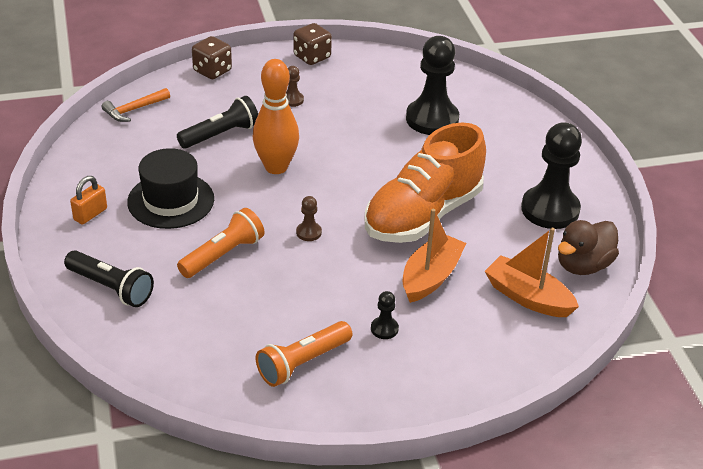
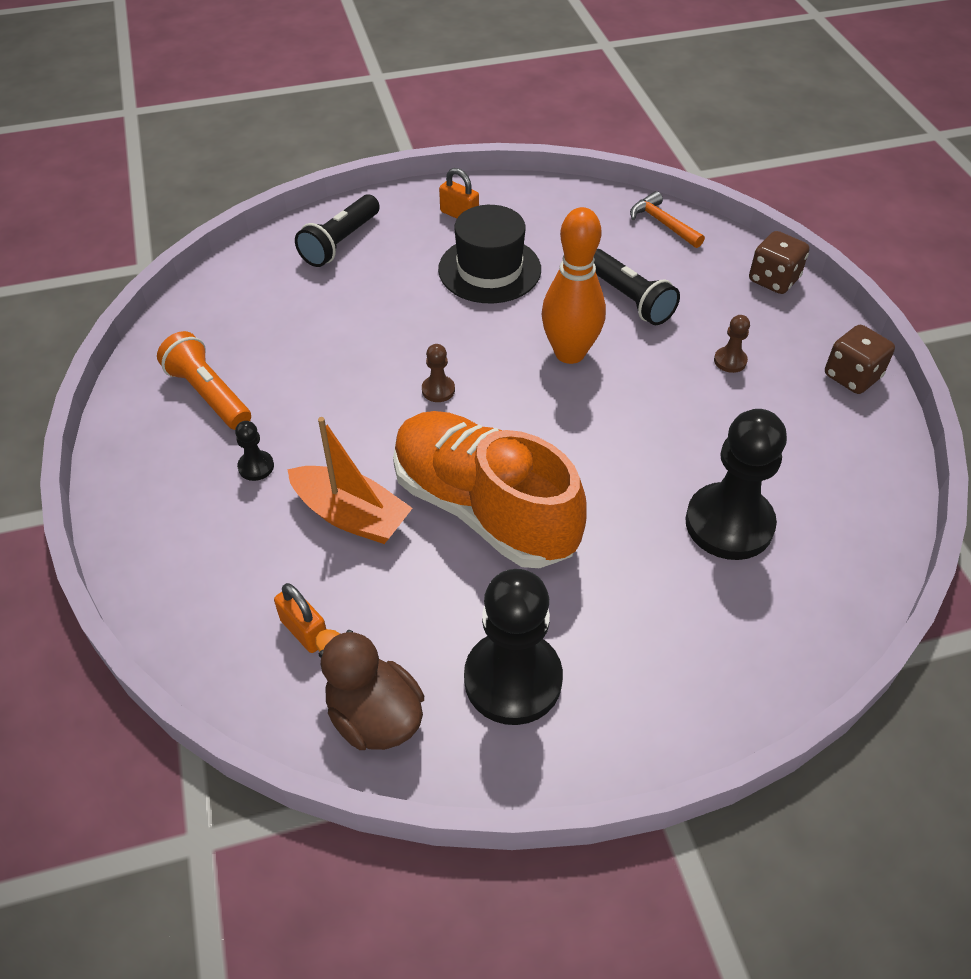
camera: 90 degrees right, 10 degrees up
(223, 255) = (393, 318): orange flashlight -> none
(527, 297) = (304, 631): orange boat -> orange padlock

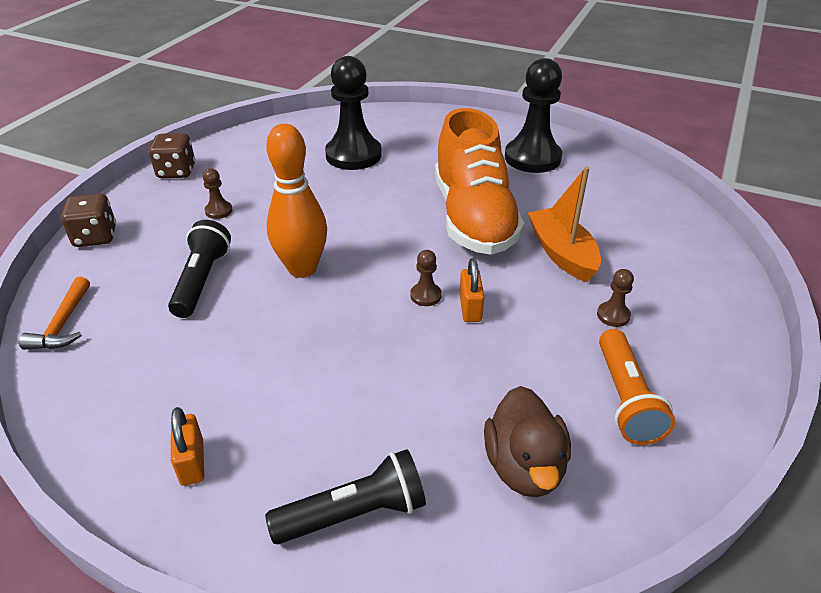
camera: 140 degrees left, 10 degrees down
(256, 467) = (613, 315): black pawn -> brown pawn
(304, 631) = (632, 217): orange padlock -> orange padlock (470, 308)
(374, 716) = (614, 175): brown duck -> brown duck (524, 466)
(489, 269) = (258, 373): black hat -> none

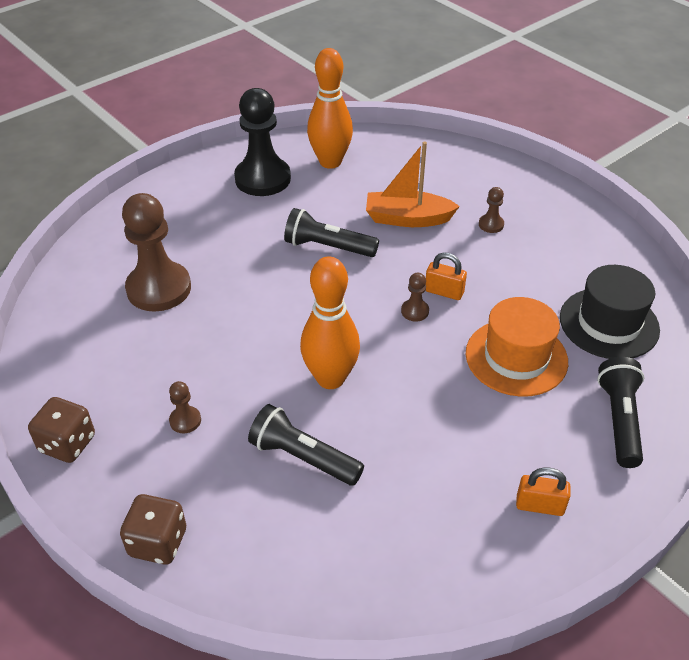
camera: 65 degrees left, 5 degrees up
(63, 324) = (309, 587): orange hammer -> none
(353, 155) = (159, 288): black pawn -> brown pawn
(406, 390) = (516, 357): none -> orange hat
(473, 218) = (328, 247): orange shoe -> black flashlight
(524, 466) = (609, 323): brown duck -> black hat
(597, 184) = (330, 162): none -> orange bowling pin
(625, 398) = (570, 254): orange flashlight -> none

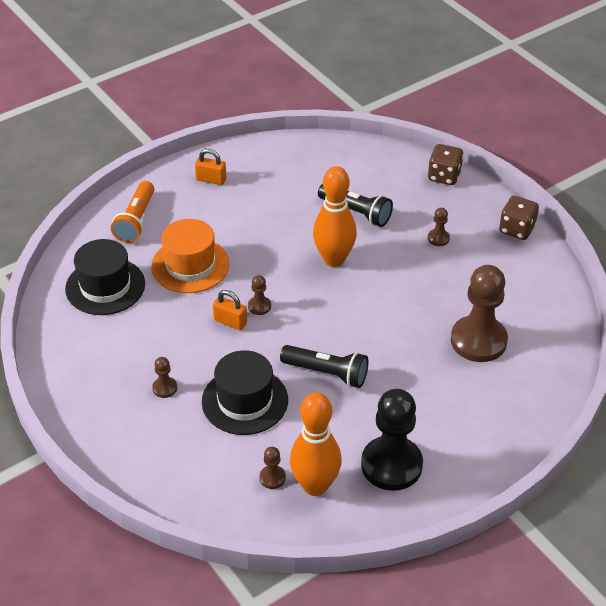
camera: 175 degrees left, 0 degrees up
(368, 165) = (272, 478): none -> brown pawn
(407, 218) = (245, 401): orange boat -> black hat
(619, 420) = (136, 220): black flashlight -> orange flashlight

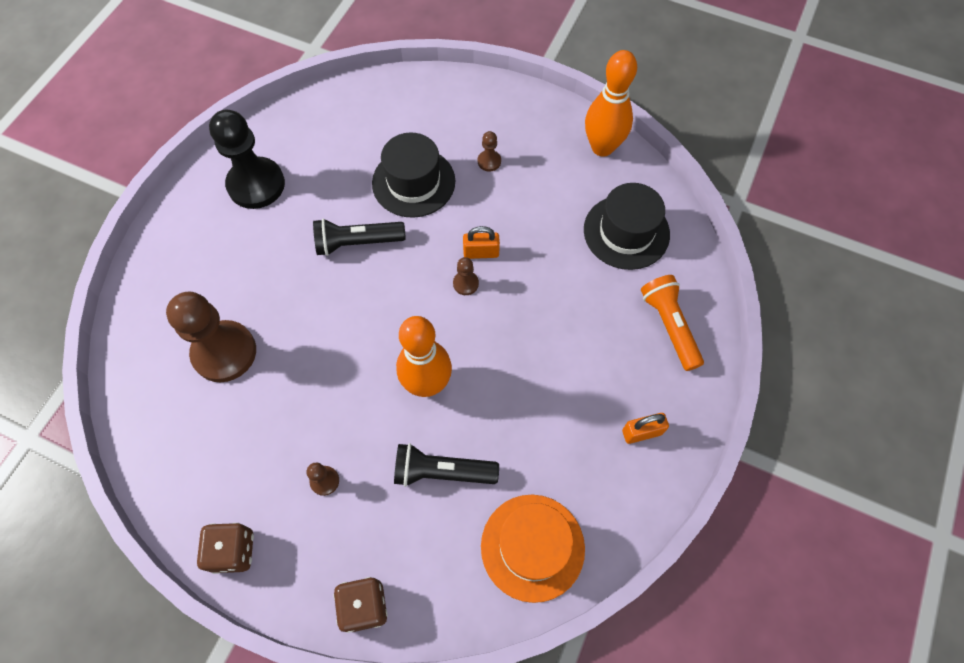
camera: 150 degrees right, 20 degrees up
(190, 265) = (568, 297): orange hat -> orange hat (532, 547)
(272, 478) = (349, 131): brown pawn -> none
(315, 485) = (311, 140): orange bowling pin -> orange bowling pin (602, 147)

